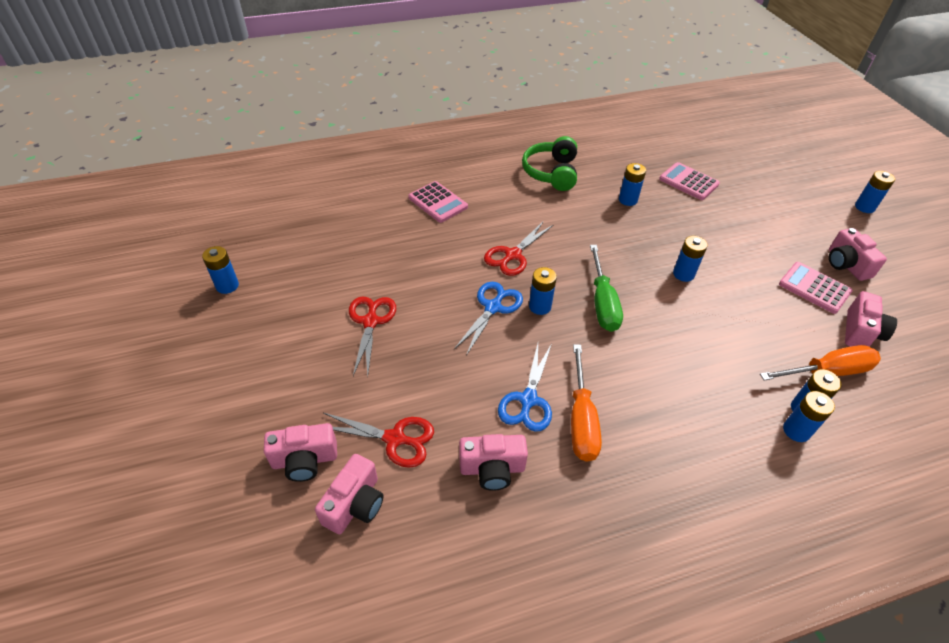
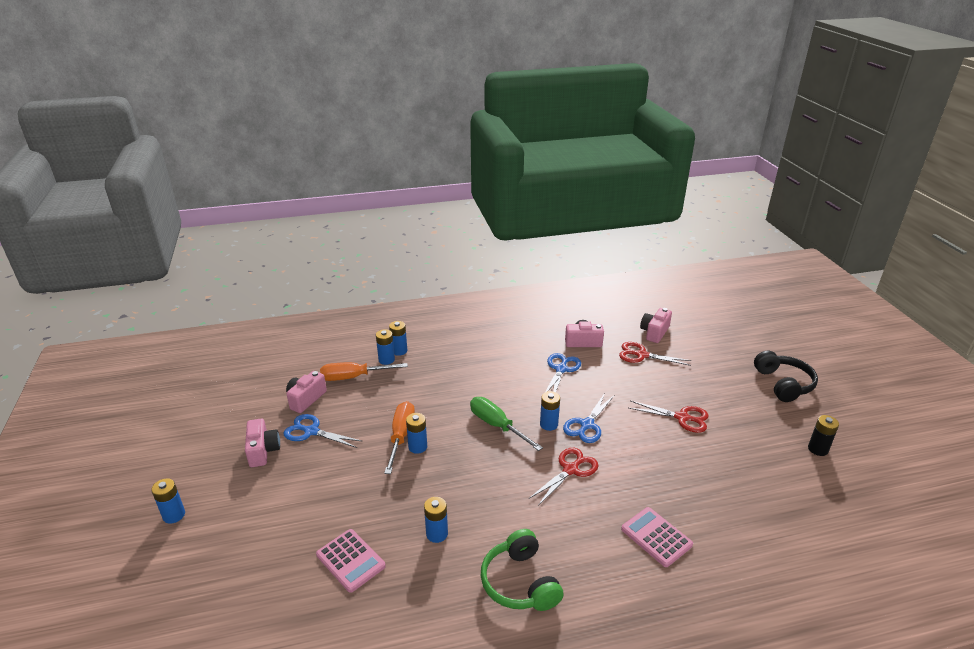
camera: 175 degrees left, 15 degrees down
(196, 384) = (783, 384): none -> black headphones
(227, 286) = (818, 449): blue battery -> black battery
(305, 460) = (690, 348): pink camera -> none
(370, 321) = (682, 418): red scissors -> red scissors turned 75 degrees counterclockwise
(551, 173) = (520, 582): green headphones -> green headphones turned 150 degrees clockwise
(581, 420) = (528, 359): orange screwdriver -> orange screwdriver (401, 436)
(602, 303) = (497, 425): green screwdriver -> green screwdriver turned 45 degrees counterclockwise
(814, 288) = (311, 431): pink calculator -> blue scissors

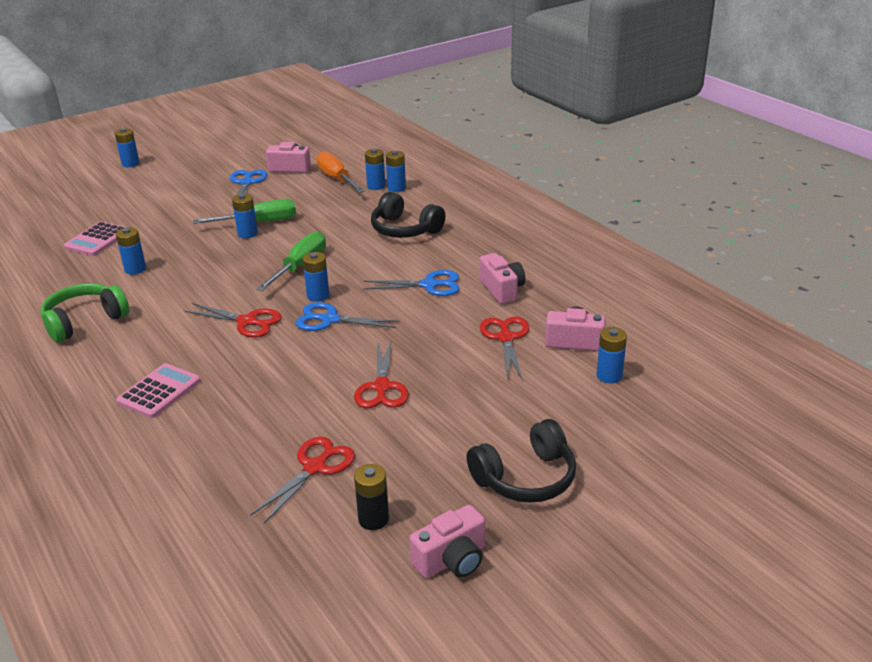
camera: 70 degrees right, 0 degrees up
(263, 451) = (213, 171): pink camera -> pink camera (452, 559)
(401, 436) = (259, 222): orange screwdriver -> green screwdriver
(472, 362) = (404, 229): none -> black headphones
(693, 331) = (609, 376): none -> blue battery
(765, 465) = (315, 467): none -> red scissors

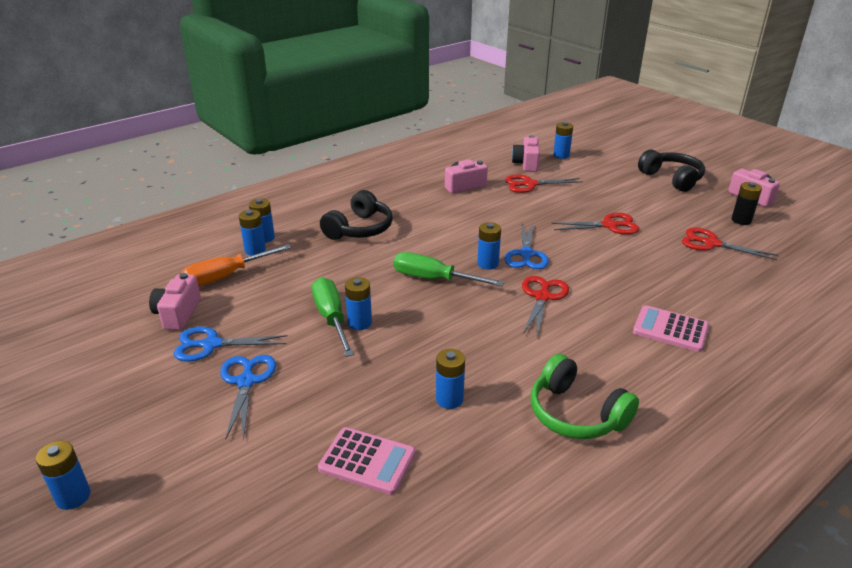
camera: 95 degrees left, 0 degrees up
(429, 285) = (461, 214): blue scissors -> blue scissors (246, 381)

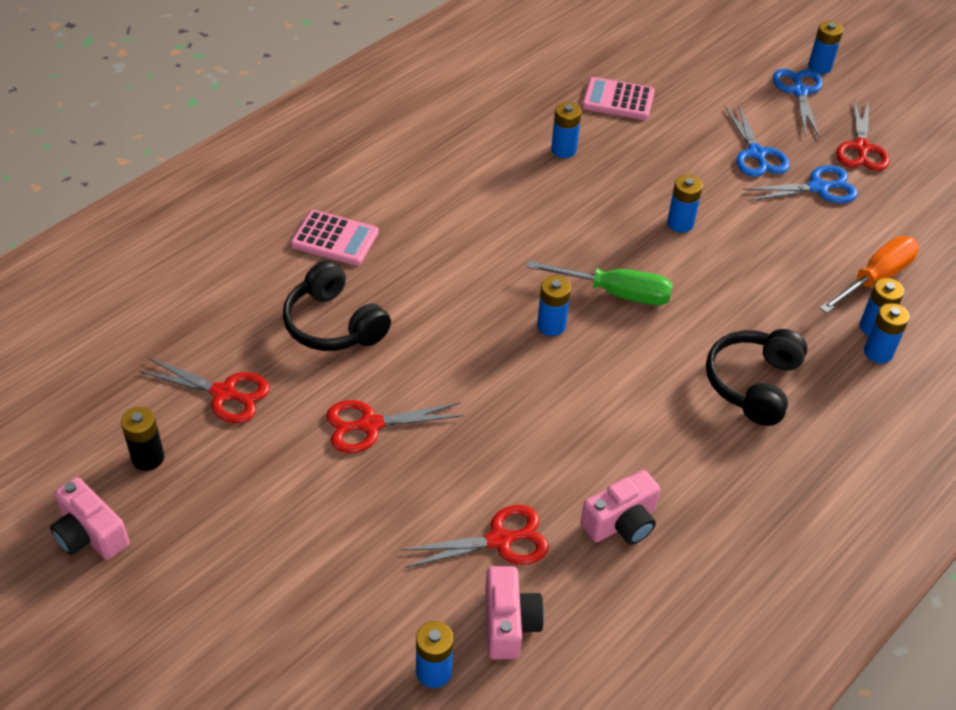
camera: 170 degrees right, 15 degrees up
(178, 314) = (884, 221): pink camera -> none
(331, 318) = (714, 227): green screwdriver -> none
(526, 254) = (500, 348): blue scissors -> blue scissors (799, 92)
(542, 297) = (477, 274): red scissors -> red scissors (861, 148)
(576, 414) = (449, 144): green headphones -> none
(672, 179) = (218, 589): black headphones -> black headphones (333, 324)

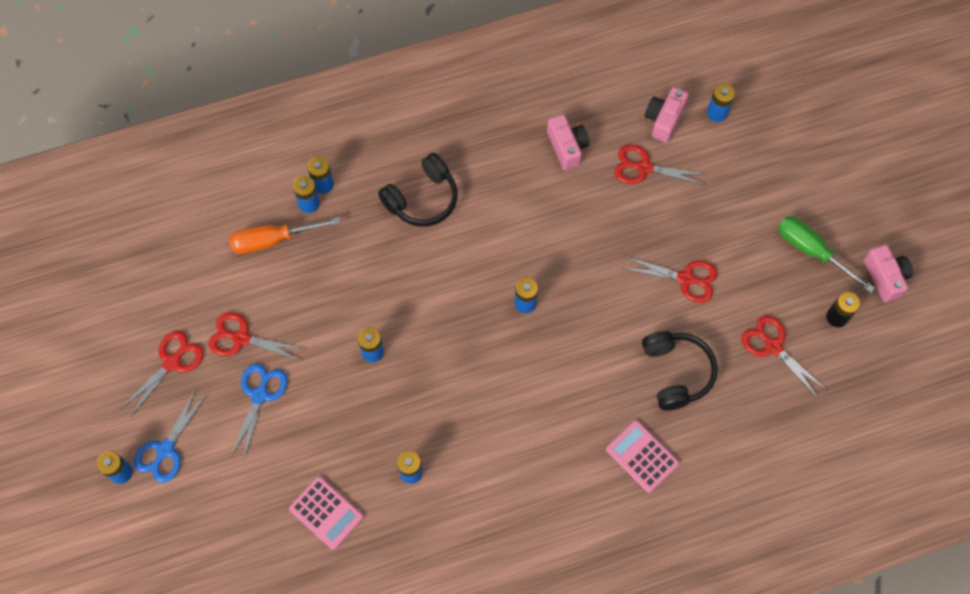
camera: 150 degrees left, 20 degrees up
(616, 293) = (463, 310): green screwdriver -> green screwdriver (811, 251)
(621, 522) = (567, 147): pink camera -> pink camera turned 75 degrees clockwise
(818, 188) = (241, 338): blue scissors -> red scissors

